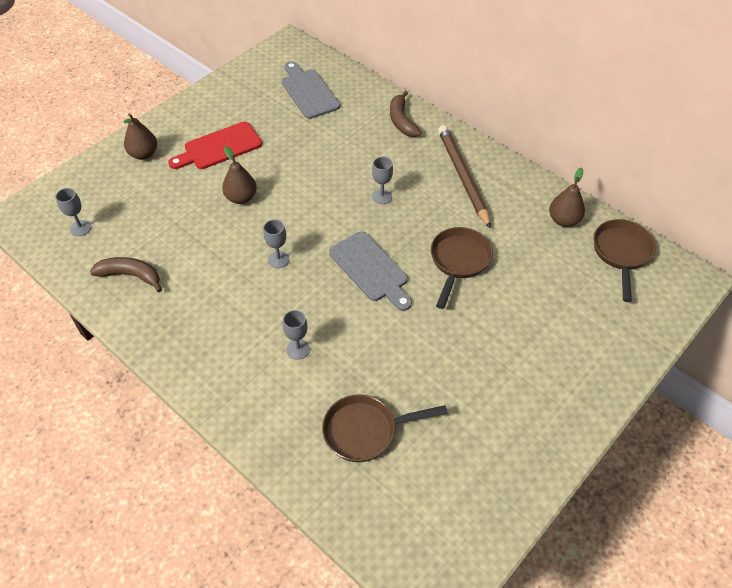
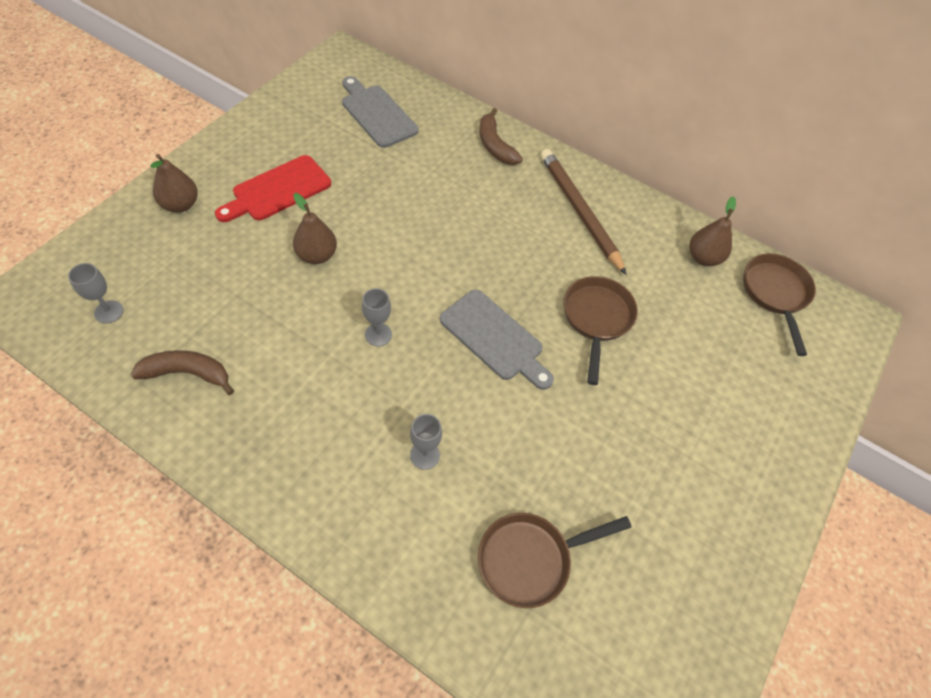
camera: 15 degrees left, 5 degrees up
(381, 196) = (490, 242): grey goblet -> none

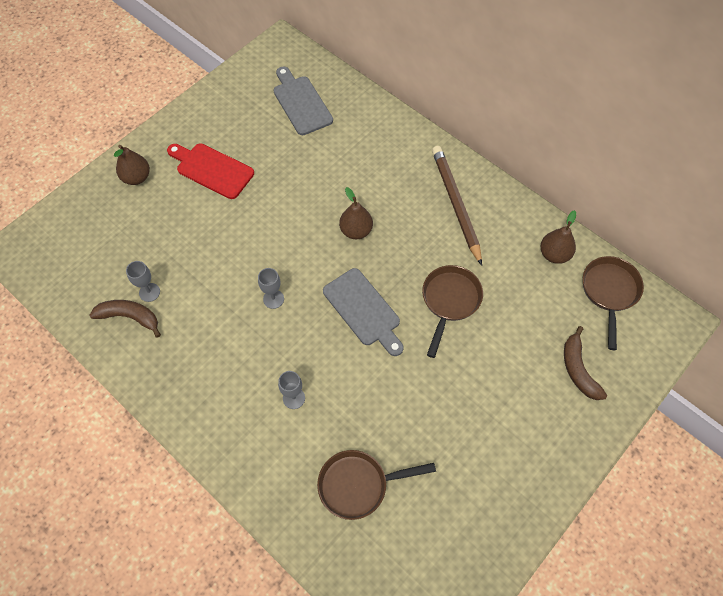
camera: 15 degrees right, 5 degrees up
(109, 312) = (78, 263): grey goblet -> grey goblet (149, 292)
(277, 190) = (212, 169): red cutting board -> red cutting board turned 60 degrees clockwise
(317, 255) = (235, 228): brown pear -> brown pear (356, 231)
(495, 145) = (395, 138): brown banana -> brown banana (578, 369)

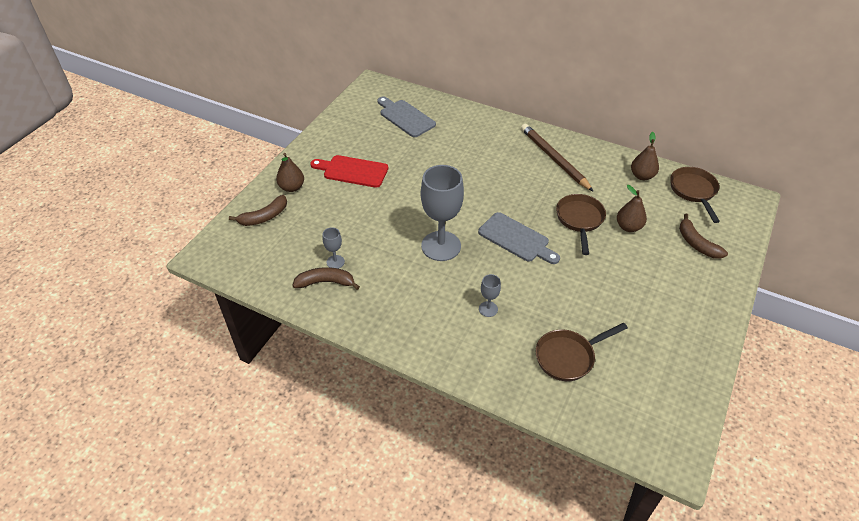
camera: 15 degrees left, 15 degrees down
(93, 212) = (264, 217): none -> brown banana
(273, 299) = (441, 246): grey goblet -> grey goblet, size x2.24
(356, 231) = (486, 189): brown pear -> brown pear (628, 227)

